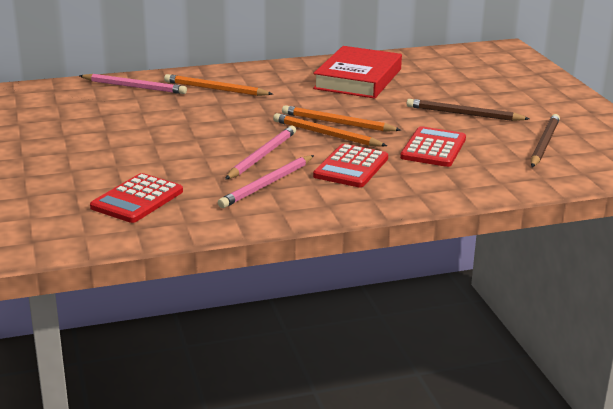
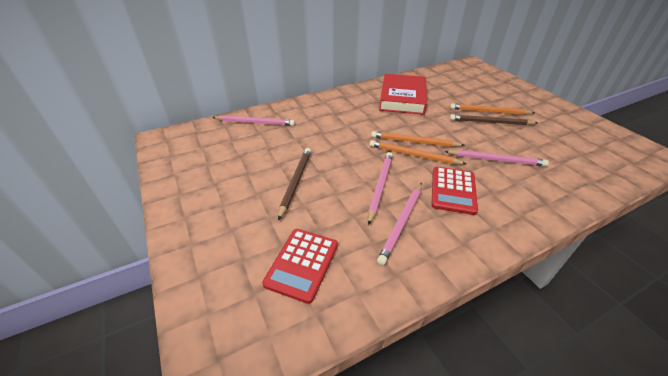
camera: 10 degrees left, 15 degrees up
(215, 89) = (313, 118): orange pencil -> orange pencil (489, 112)
(433, 148) = (495, 160): red calculator -> pink pencil
(544, 143) = (562, 145): brown pencil -> brown pencil (295, 182)

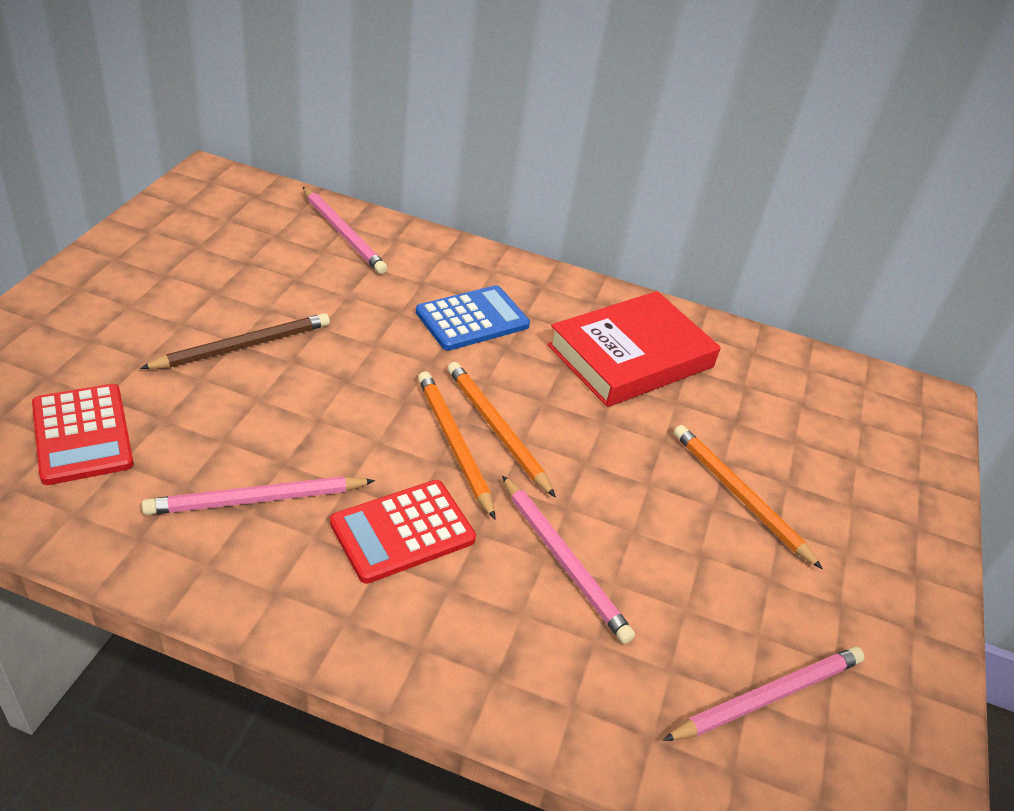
camera: 40 degrees right, 0 degrees up
(302, 264) = (82, 434): red calculator -> red calculator turned 90 degrees counterclockwise
(346, 118) = (472, 319): none -> blue calculator
(380, 186) = (322, 439): pink pencil -> pink pencil (767, 696)
(490, 122) = (697, 511): brown pencil -> none

